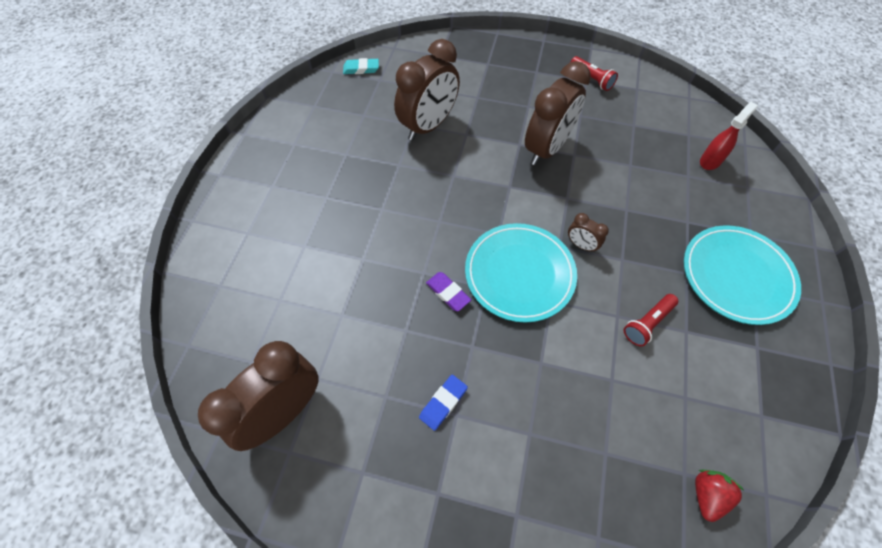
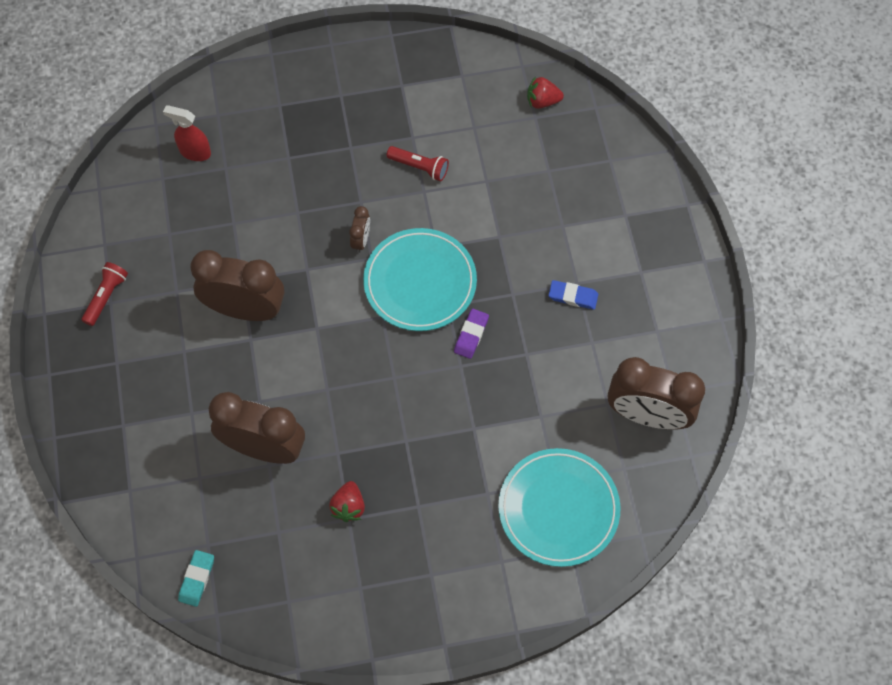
camera: 115 degrees left, 5 degrees up
(354, 157) = (348, 506): none -> red strawberry
(361, 69) = (197, 579): turquoise eraser -> turquoise eraser turned 45 degrees clockwise
(737, 276) = (335, 109): turquoise plate -> turquoise plate (558, 509)

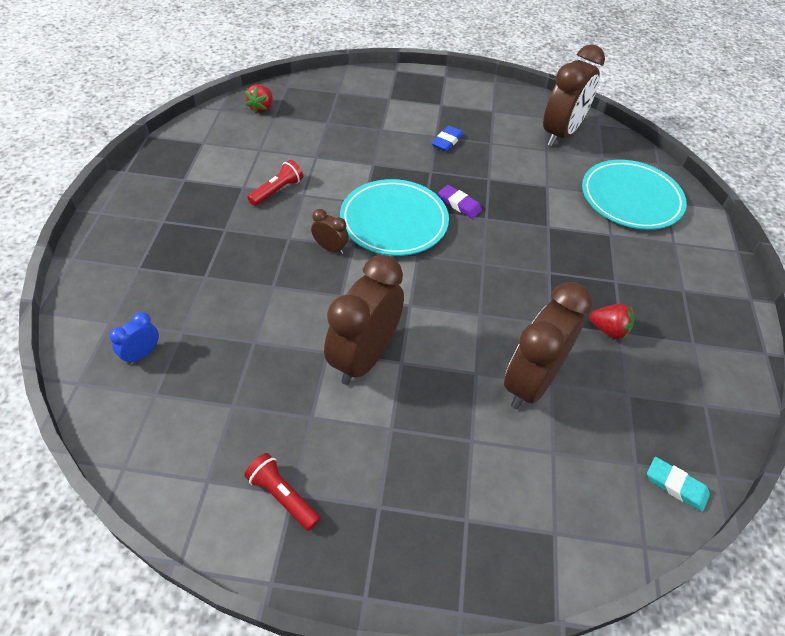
camera: 75 degrees left, 15 degrees down
(195, 152) = (142, 354): red spray bottle -> blue clock

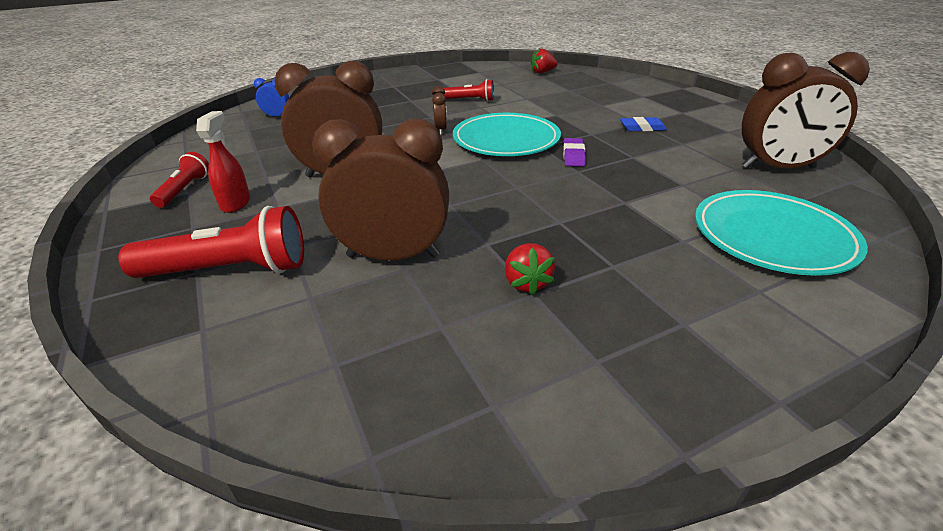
camera: 60 degrees right, 15 degrees down
(355, 458) = (236, 203): none -> red spray bottle
(481, 494) = (230, 270): none -> red flashlight
(676, 485) = (324, 413): turquoise eraser -> none

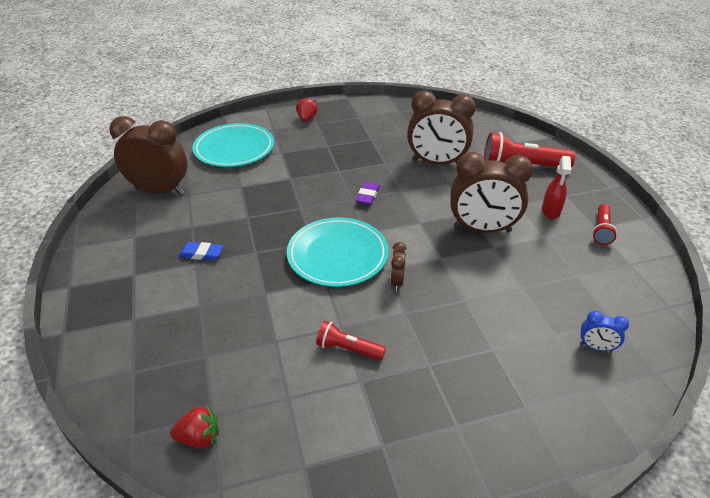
camera: 170 degrees left, 5 degrees up
(526, 283) = (372, 143): red strawberry -> red strawberry (307, 119)
(573, 155) = (292, 225): purple eraser -> purple eraser (367, 195)

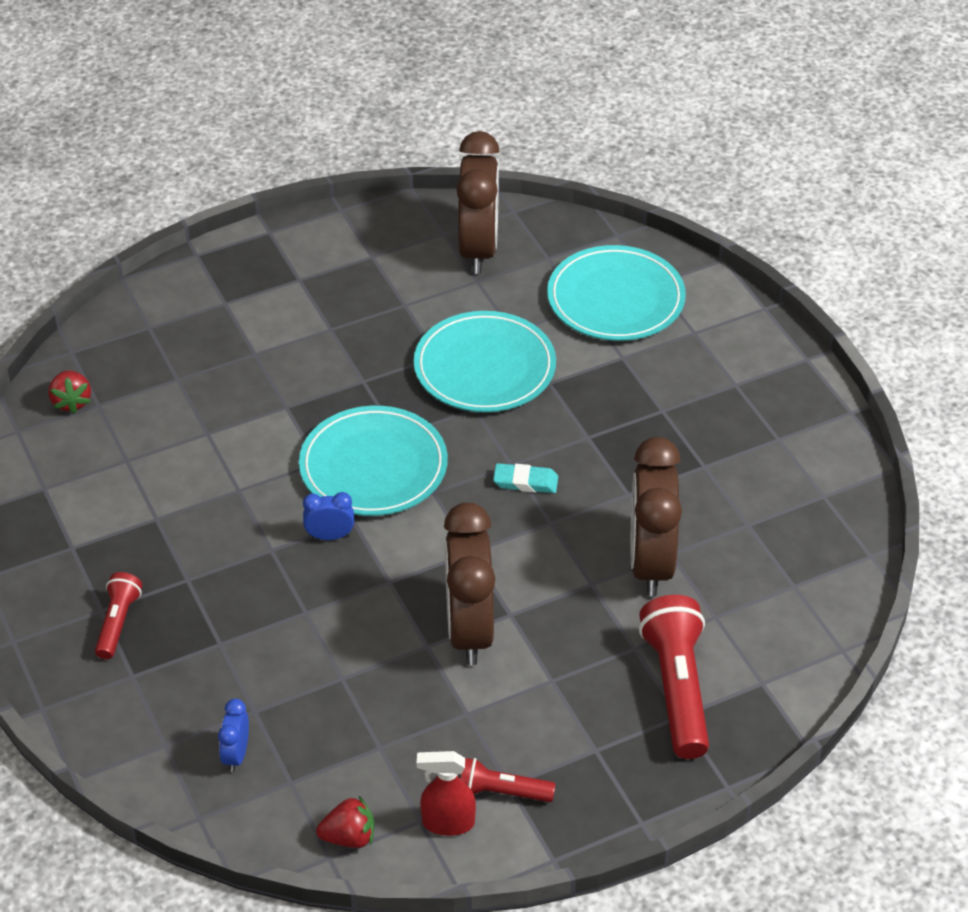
camera: 80 degrees right, 5 degrees up
(201, 254) = (350, 329): blue eraser -> none
(267, 200) = (484, 367): none -> turquoise plate
(307, 119) = (746, 368): red strawberry -> red strawberry (349, 837)
(348, 349) = (202, 501): red flashlight -> red flashlight (118, 623)
(367, 195) = (525, 482): purple eraser -> turquoise eraser
(396, 281) = (330, 536): brown clock -> blue clock
(550, 211) = (540, 724): red spray bottle -> red spray bottle (447, 823)

